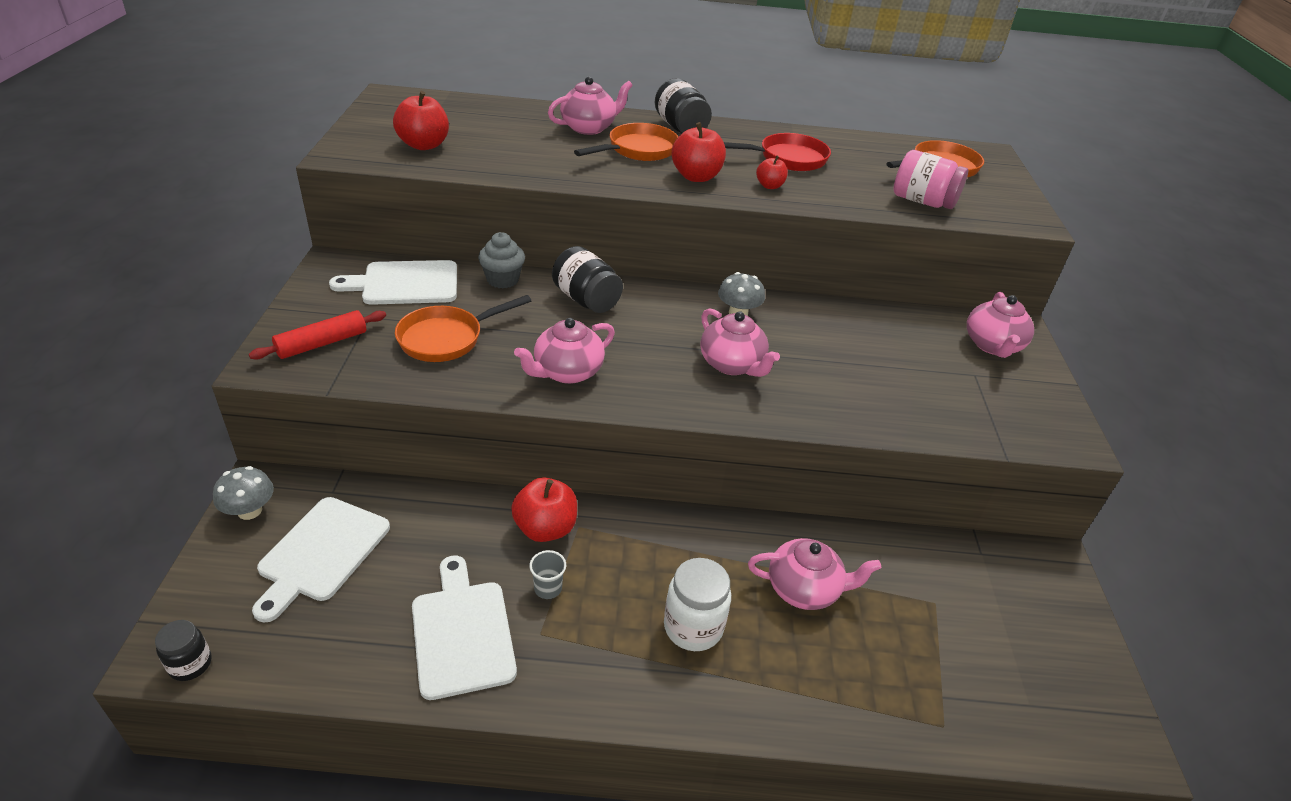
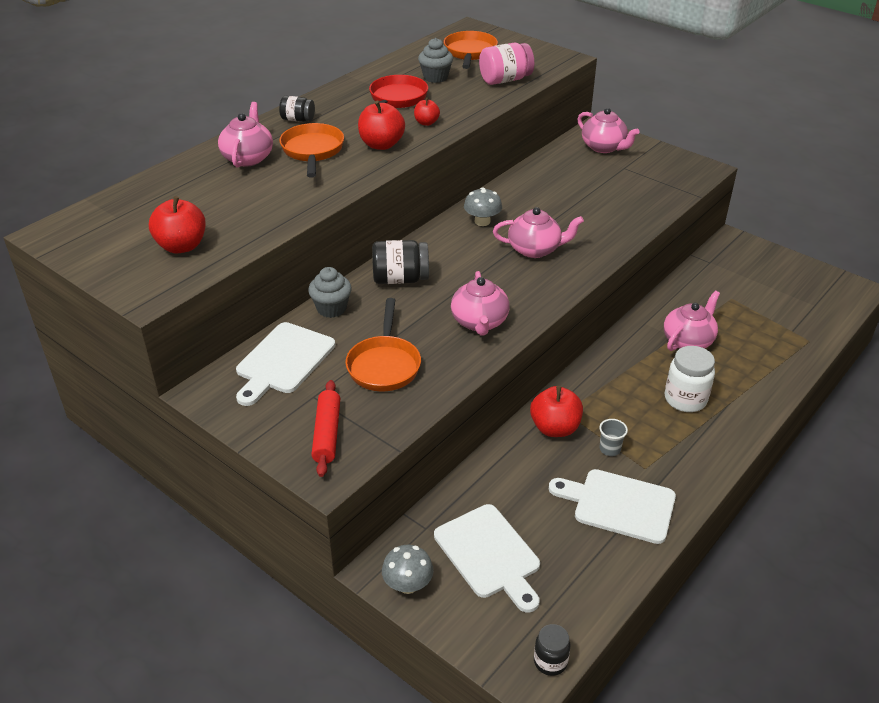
camera: 50 degrees left, 0 degrees up
(681, 128) = (298, 119): black jar -> black jar, size x0.61
(861, 165) = (435, 77): none -> grey cupcake

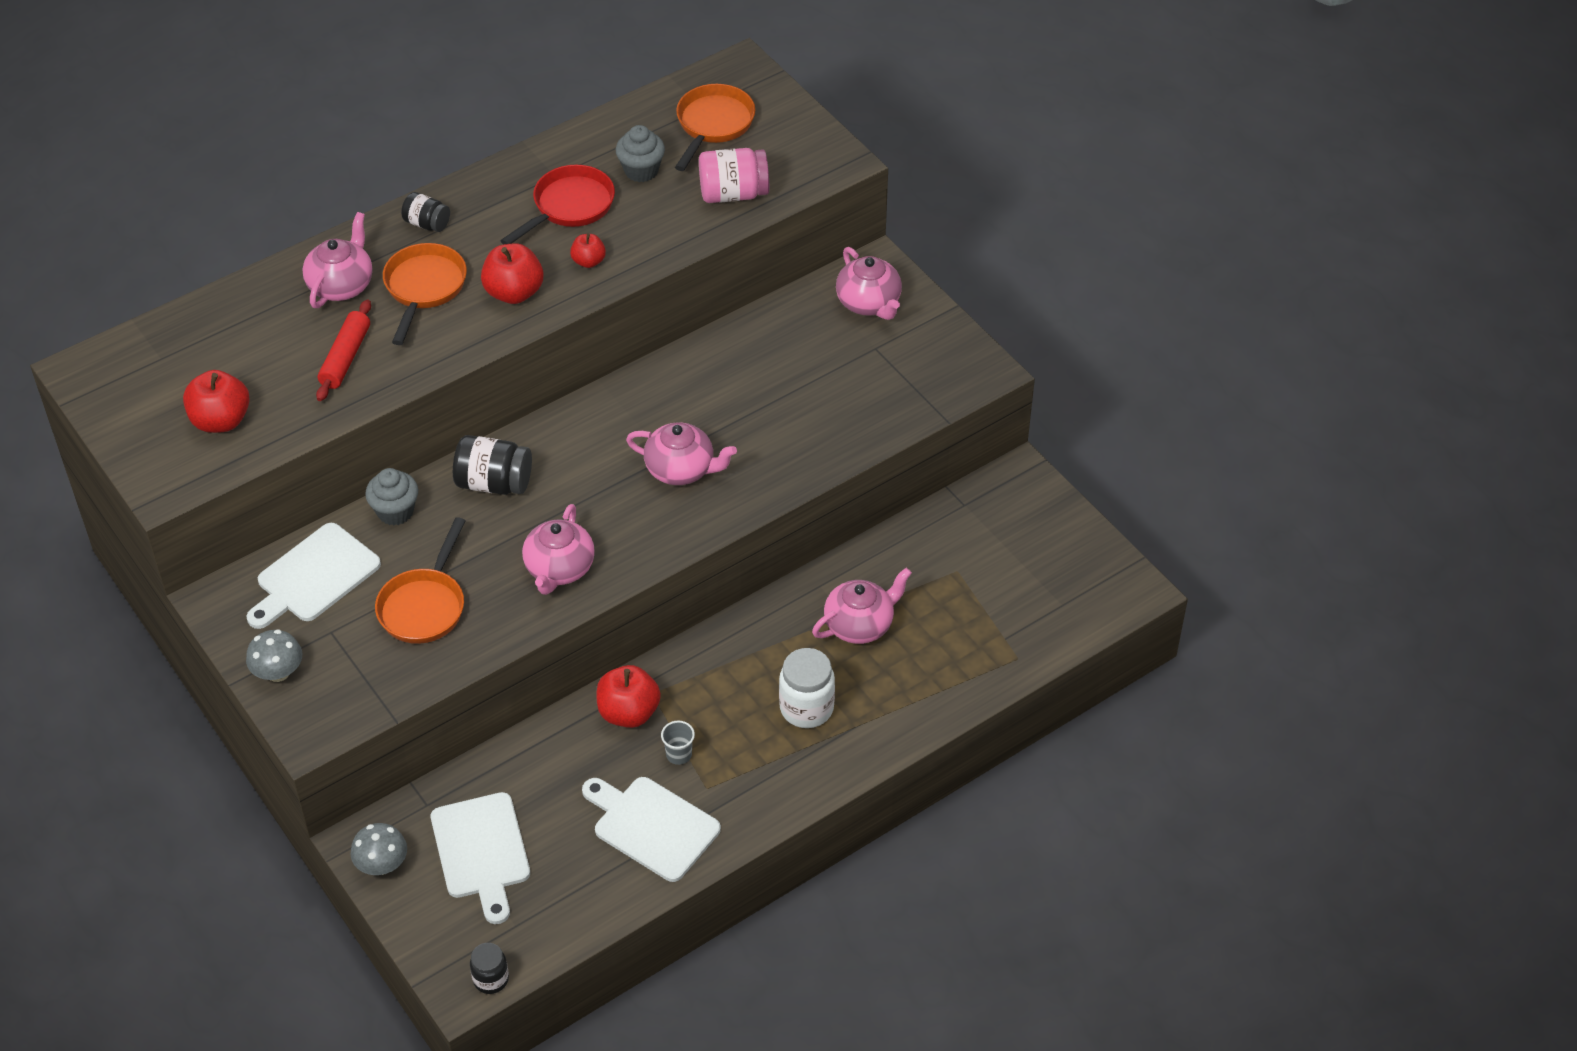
camera: 15 degrees right, 10 degrees up
(327, 434) = (328, 683): red rolling pin -> red rolling pin (345, 357)
(482, 221) = (636, 408): grey mushroom -> grey mushroom (278, 672)

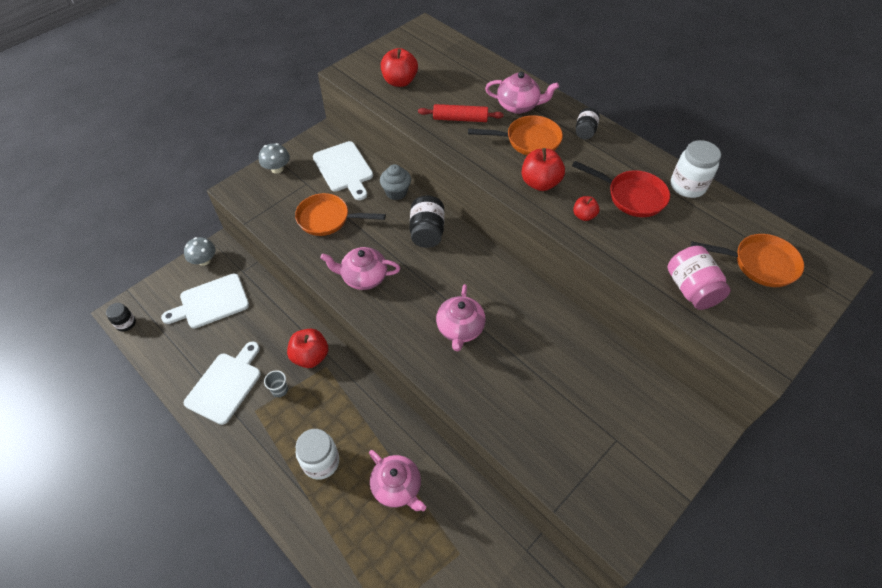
camera: 80 degrees right, 5 degrees up
(314, 576) = (344, 169): white cutting board -> white cutting board turned 150 degrees counterclockwise
(569, 149) = (687, 186): none -> white jar
(641, 170) = (687, 229): grey cupcake -> none
(869, 303) = (663, 428): pink teapot -> none

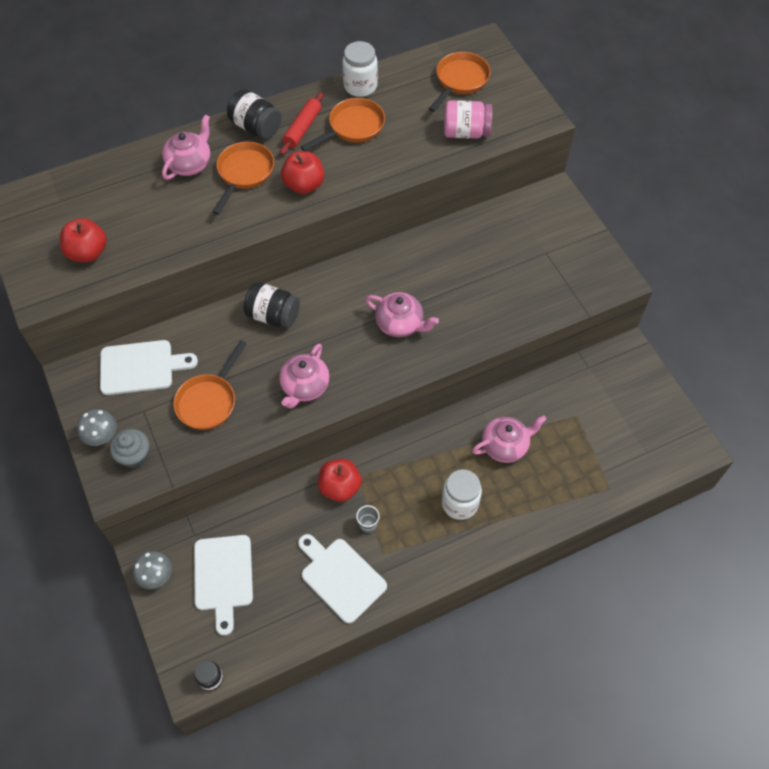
camera: 70 degrees left, 5 degrees up
(396, 192) = (204, 327): grey cupcake -> grey cupcake (134, 456)
(460, 119) = (181, 217): red rolling pin -> red rolling pin (302, 128)
(584, 216) = (358, 169): red apple -> none
(585, 131) = (256, 127): black jar -> black jar, size x1.64
(631, 196) = (353, 127): red pan -> orange pan

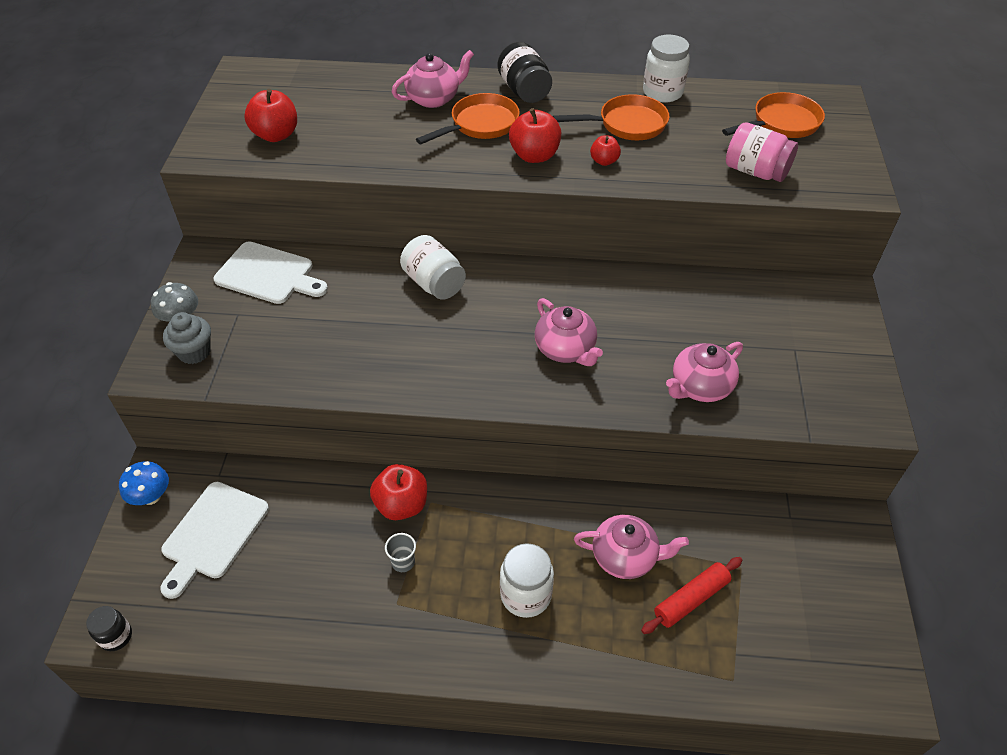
camera: 30 degrees right, 10 degrees down
(156, 576) = (151, 496): grey mushroom -> blue mushroom
(209, 401) = (307, 334): orange pan -> none
(273, 315) = (434, 283): black jar -> white jar
(302, 128) = (572, 107): red rolling pin -> red rolling pin (691, 599)
(304, 387) = (414, 365): pink teapot -> pink teapot (700, 387)
(340, 577) = (331, 604): white cutting board -> none
(357, 168) = (604, 161): none -> red apple

